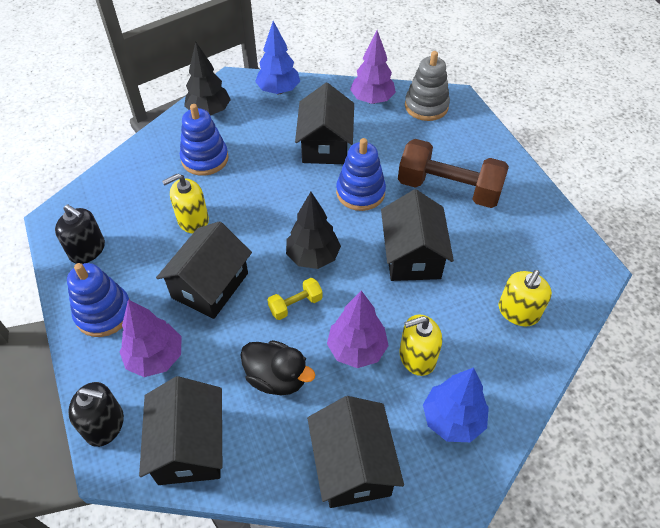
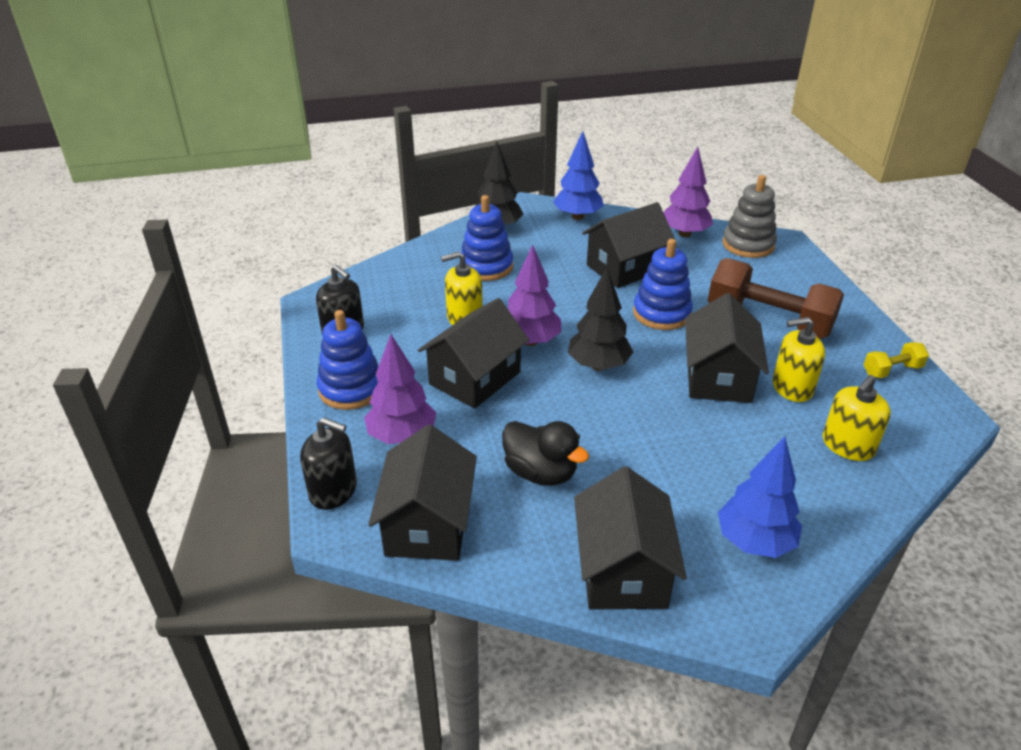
camera: 10 degrees right, 15 degrees down
(295, 305) = (572, 407): yellow dumbbell -> yellow dumbbell (891, 370)
(325, 145) = (625, 268): black house -> black house turned 45 degrees clockwise
(357, 349) = (641, 458): purple tree -> purple tree (530, 341)
(417, 357) = (715, 474): yellow soap dispenser -> yellow soap dispenser (792, 387)

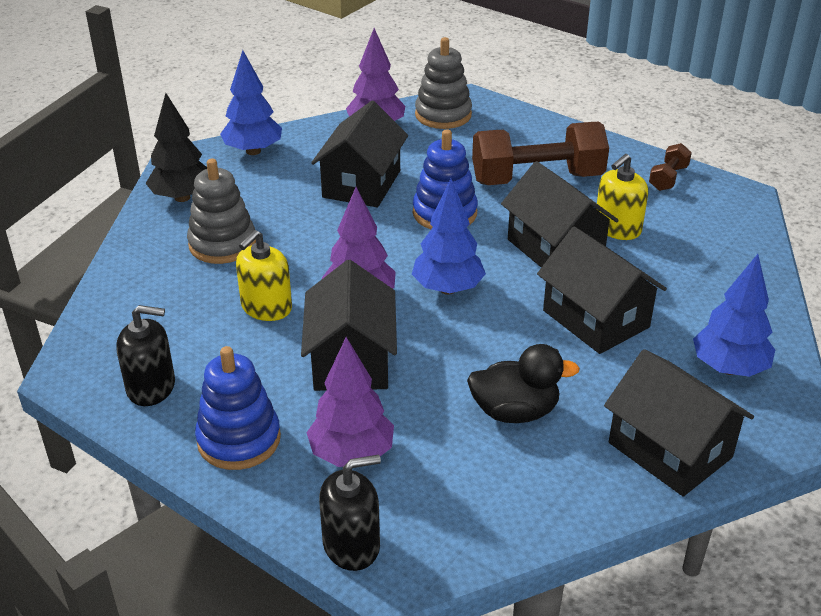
camera: 40 degrees left, 0 degrees up
(427, 524) = (476, 516): black house -> black house (595, 319)
(486, 267) = (222, 244): blue stacking toy -> grey stacking toy
(598, 365) = (447, 289): black tree -> blue tree
(848, 446) = (705, 255): yellow soap dispenser -> none
(891, 370) = (668, 178): yellow dumbbell -> brown dumbbell

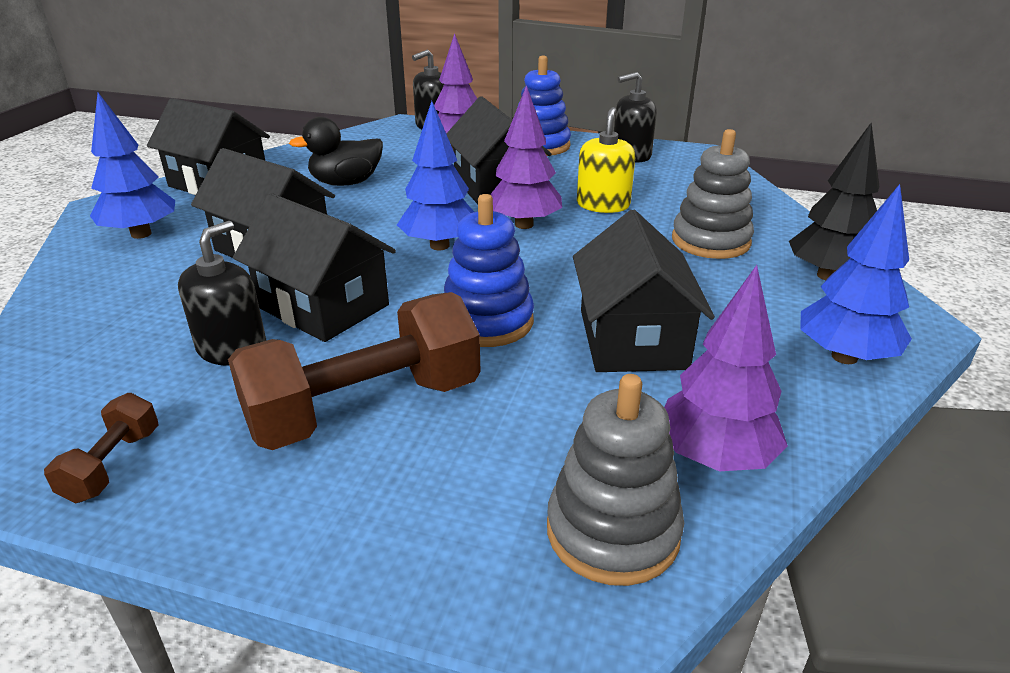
camera: 160 degrees right, 5 degrees down
(617, 228) = (232, 349): yellow soap dispenser -> black soap dispenser

